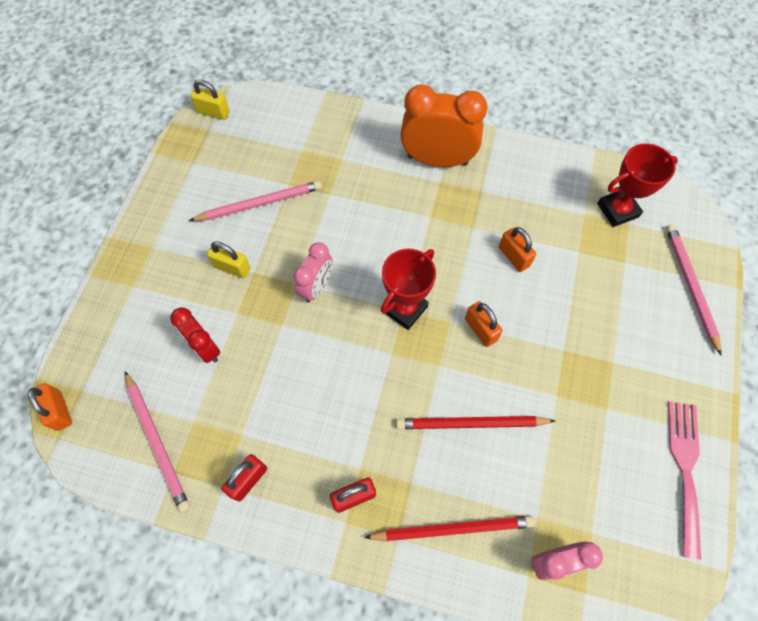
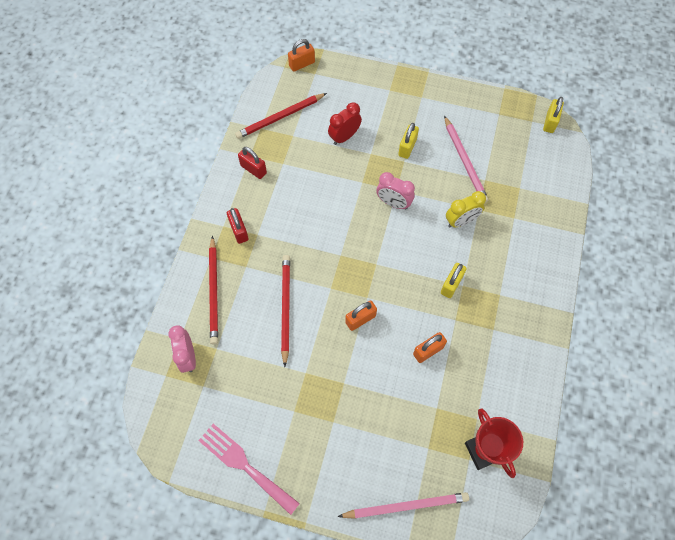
camera: 90 degrees right, 0 degrees up
(157, 442) = (280, 117): pink pencil -> red pencil
(345, 213) = (461, 221): none -> yellow clock
(405, 309) = (377, 264): red trophy -> none
(429, 228) = (451, 285): none -> yellow padlock
(437, 160) = (522, 293): orange clock -> none
(685, 468) = (244, 465): pink fork -> pink fork turned 150 degrees counterclockwise

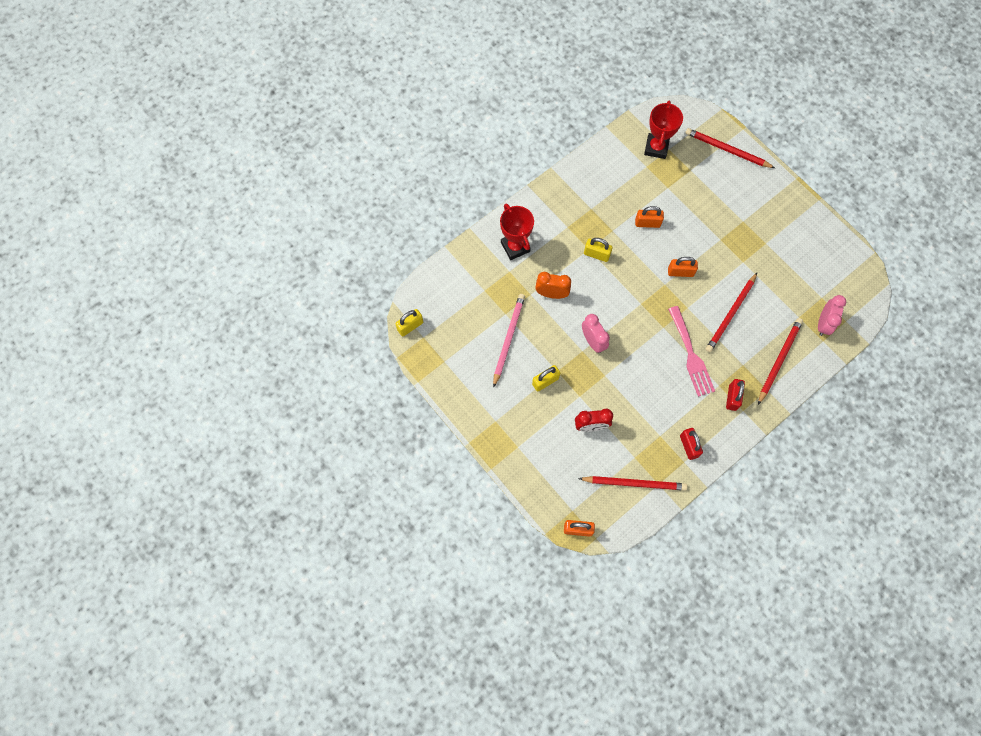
camera: 145 degrees left, 5 degrees up
(244, 465) = (818, 231): pink fork -> pink fork (691, 355)
(406, 505) = (727, 150): pink pencil -> red pencil
(451, 285) = (596, 254): yellow padlock -> yellow padlock turned 45 degrees clockwise
(461, 221) = (551, 294): yellow clock -> orange clock
(529, 243) = (515, 247): none -> red trophy

